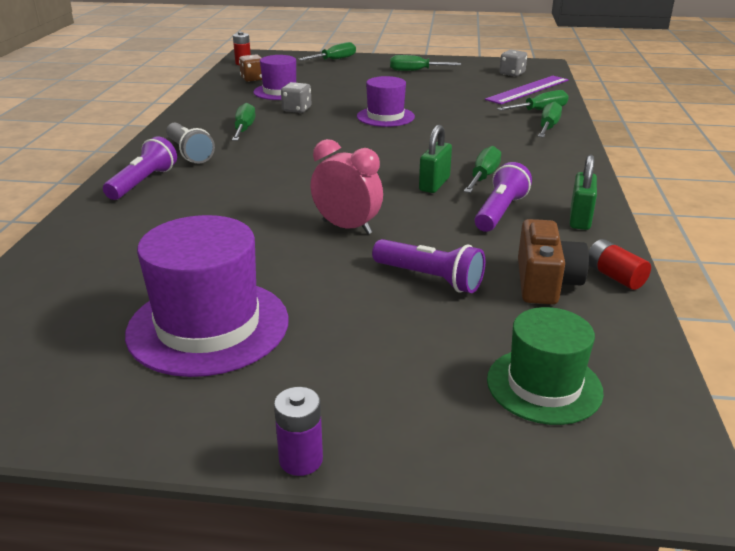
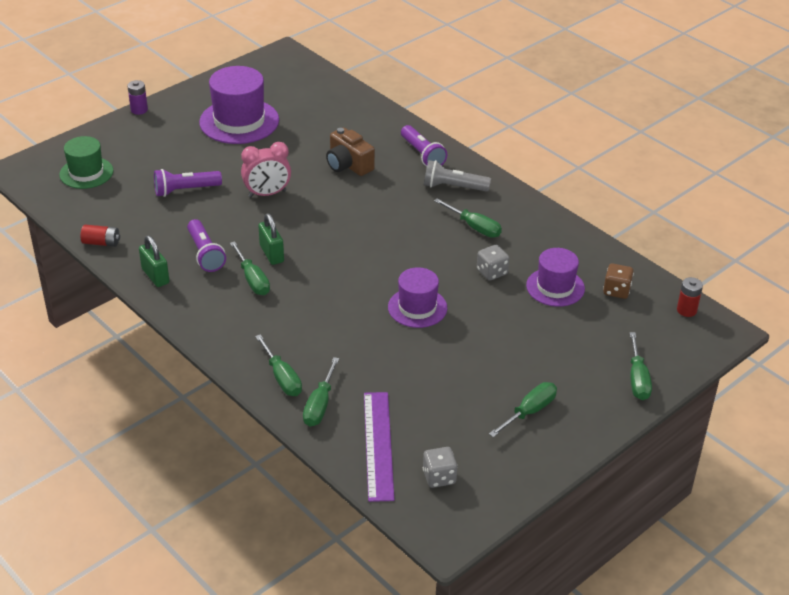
camera: 130 degrees right, 10 degrees up
(545, 282) = (131, 219): brown camera -> brown camera (348, 165)

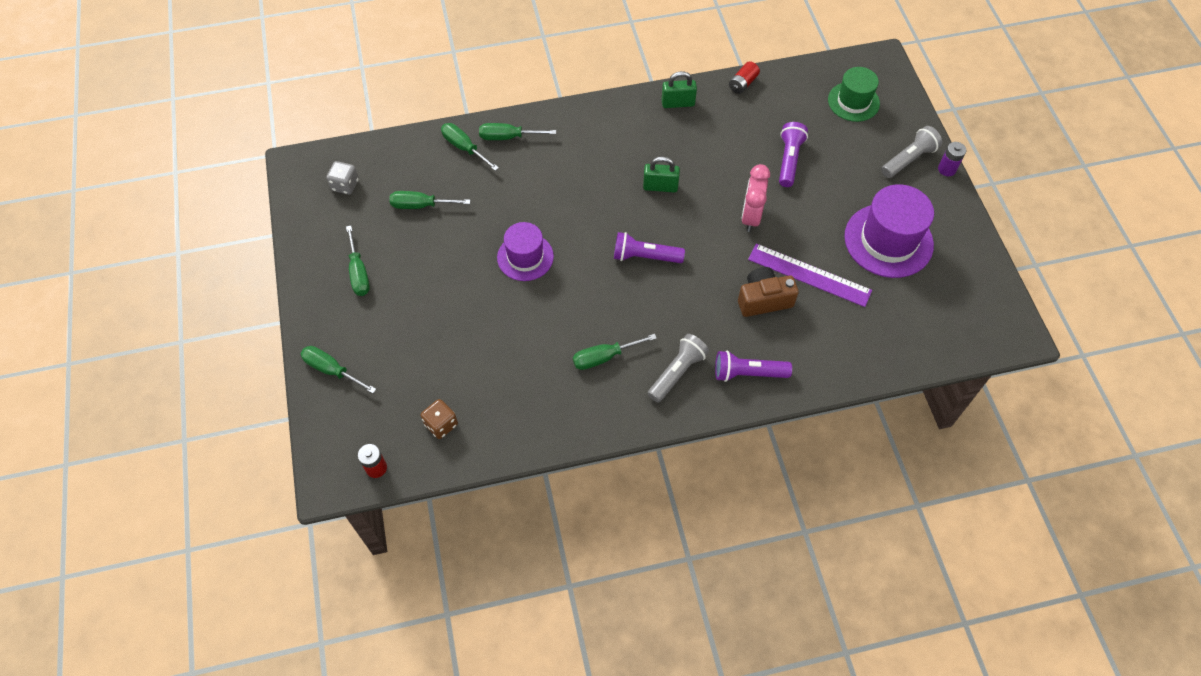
camera: 120 degrees right, 20 degrees up
(141, 130) = (909, 159): none -> grey flashlight
(205, 254) = (687, 143): purple flashlight -> purple flashlight (645, 256)
(252, 279) = (634, 161): green screwdriver -> green screwdriver (421, 205)
(378, 445) = (400, 164): purple ruler -> purple ruler (809, 275)
(492, 272) = (532, 336): grey dice -> none
(555, 287) = (480, 376): purple hat -> none

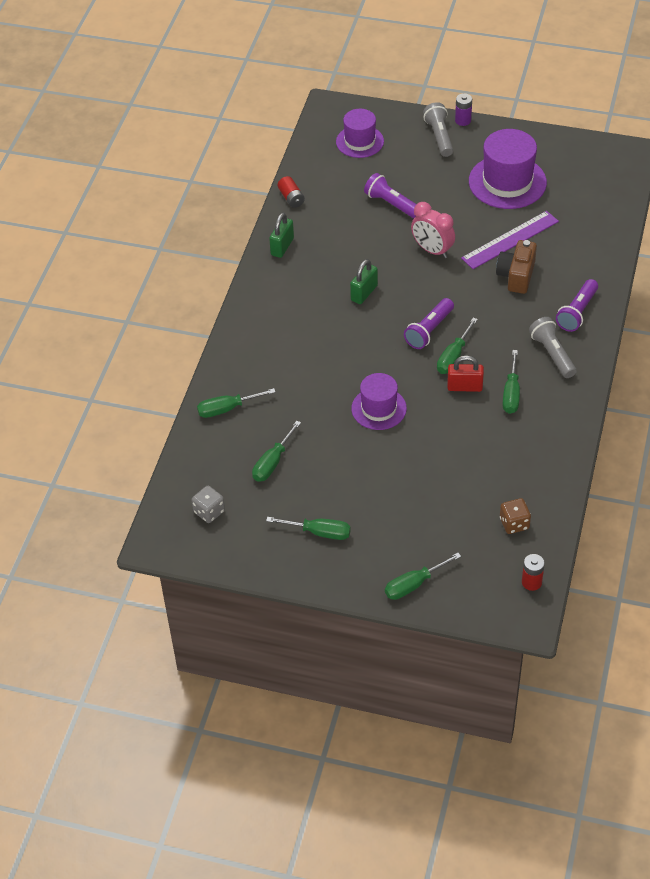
camera: 60 degrees left, 10 degrees down
(508, 137) = (237, 373): green screwdriver -> green screwdriver (453, 356)
(590, 314) = (464, 387): none -> red padlock
(853, 102) = (360, 141): green hat -> purple hat

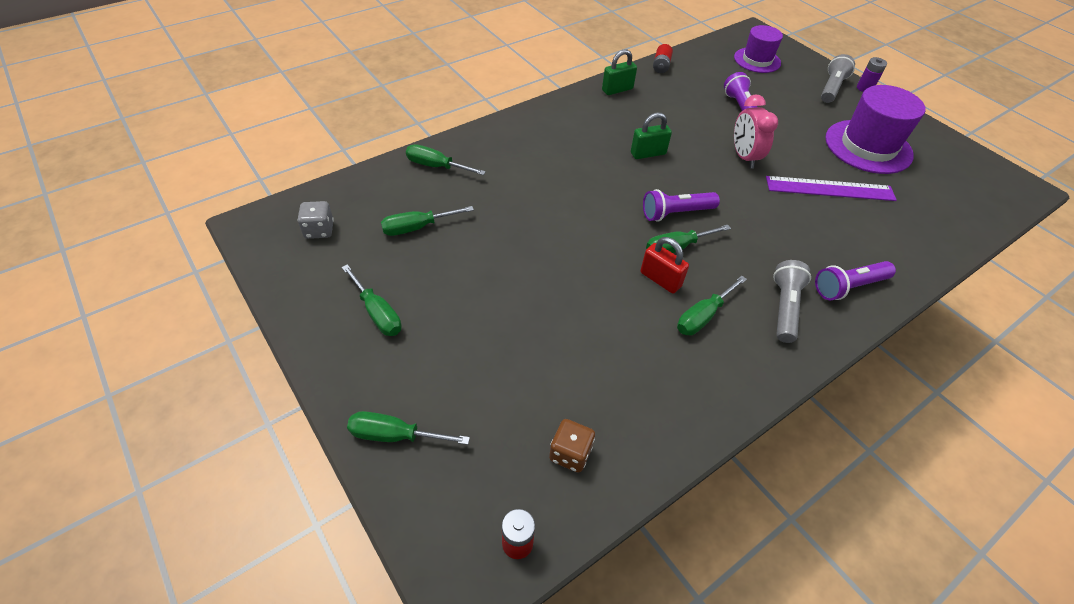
camera: 35 degrees right, 0 degrees up
(379, 408) = (558, 245): purple hat -> none
(516, 276) = (809, 219): brown camera -> none

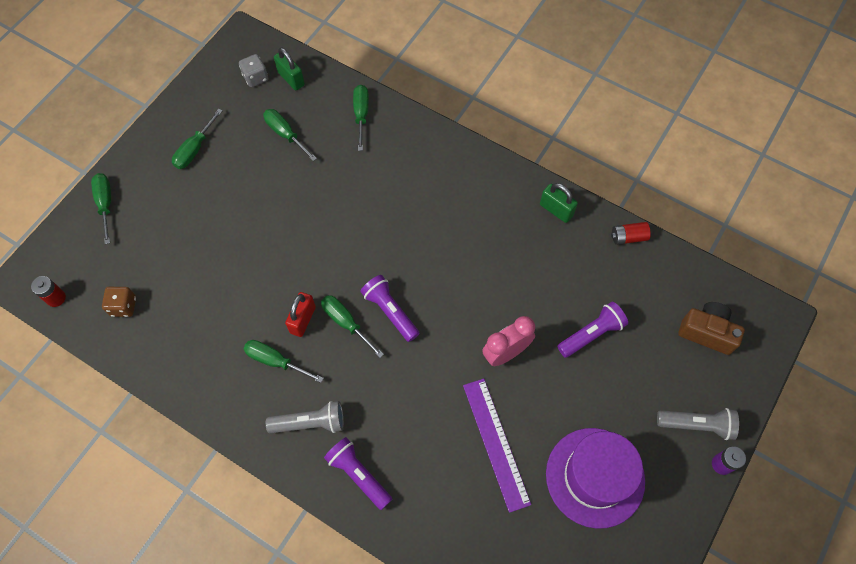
camera: 70 degrees right, 15 degrees up
(648, 153) = (464, 266): green padlock -> green padlock (291, 79)
(757, 60) = (707, 332): purple hat -> brown camera

